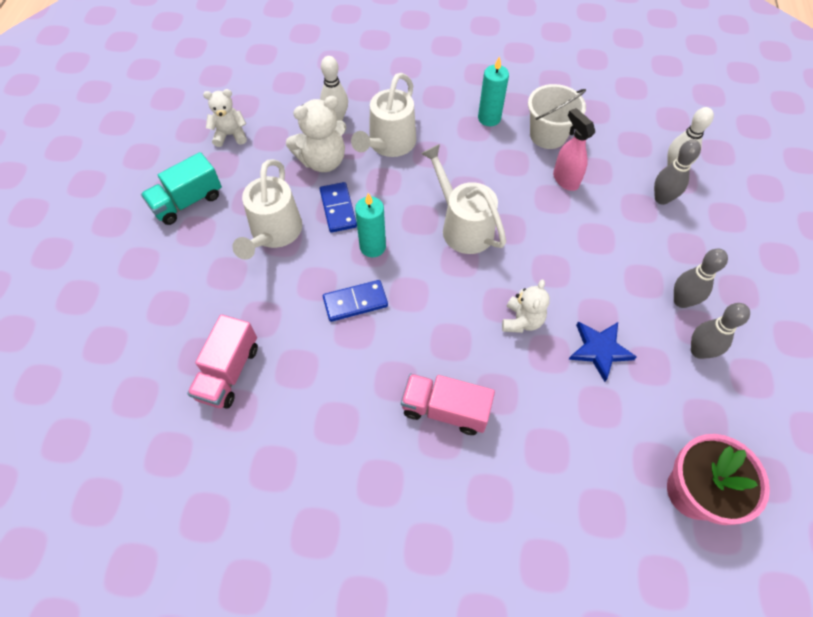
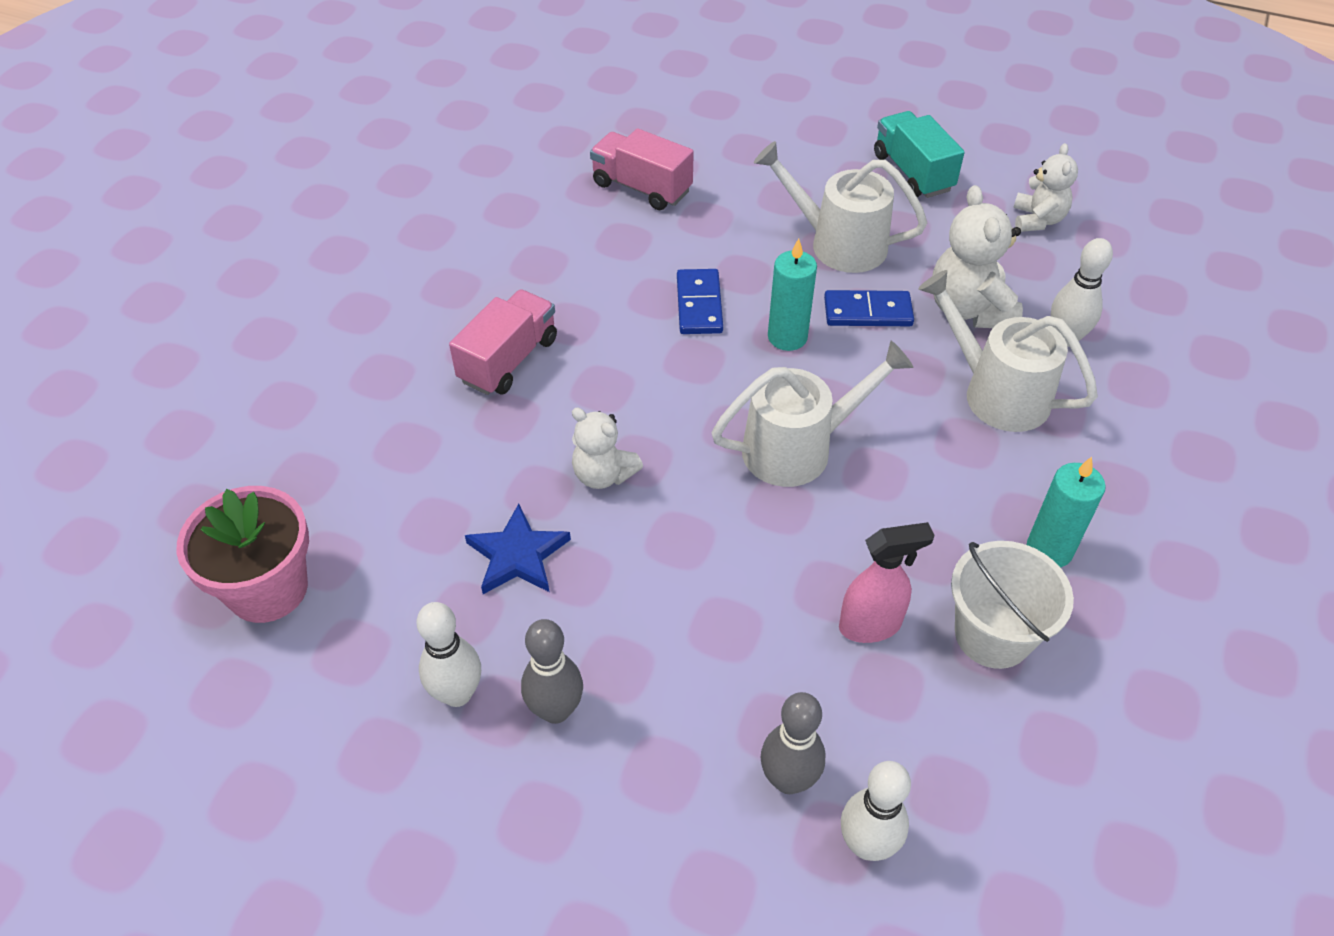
camera: 105 degrees right, 10 degrees down
(699, 351) = (457, 693): grey bowling pin -> white bowling pin

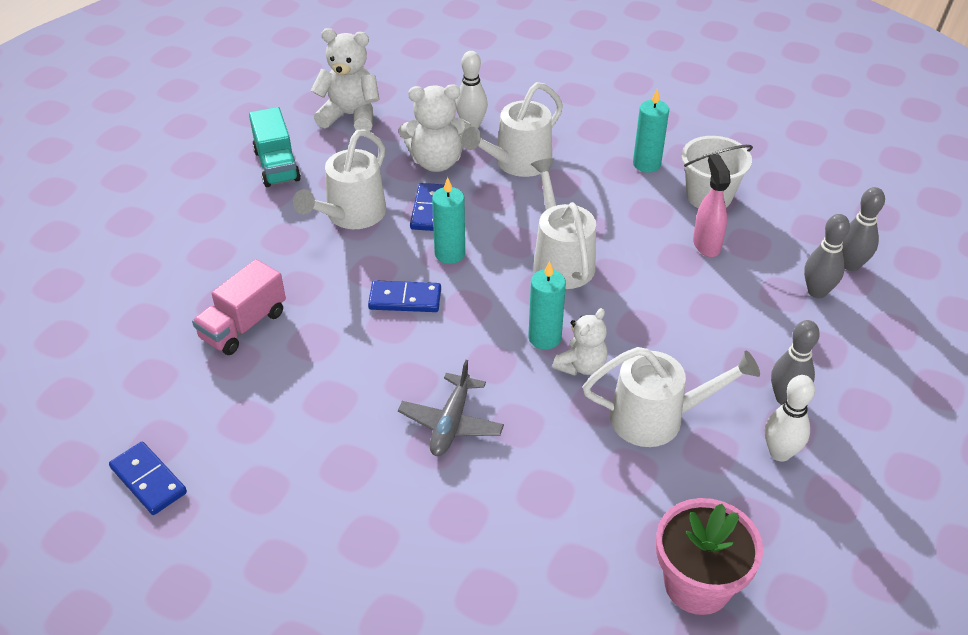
camera: 85 degrees left, 5 degrees down
(440, 162) = (149, 480): none -> blue domino
(508, 360) = (451, 423): pink truck -> grey plane
(517, 555) = (658, 418): blue star -> white watering can
(649, 436) = (544, 338): none -> turquoise candle
(867, 844) = (851, 265): white bowling pin -> grey bowling pin
(912, 172) = (277, 165): turquoise truck -> turquoise truck turned 90 degrees counterclockwise
(1037, 220) = (350, 116): white teddy bear -> white teddy bear, size x1.55

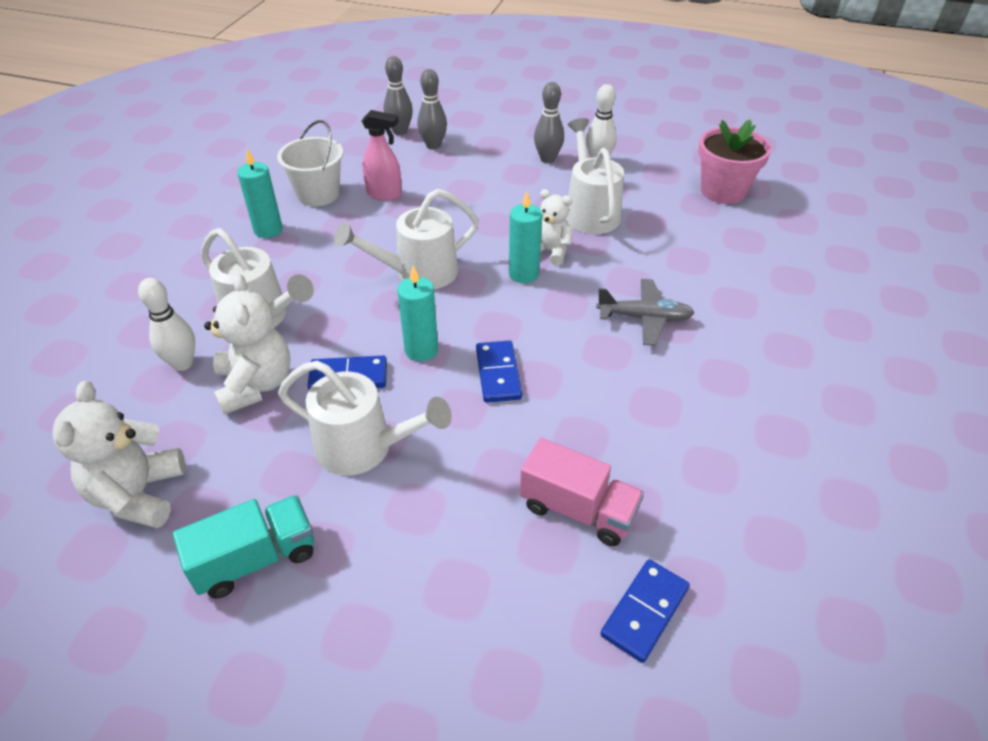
camera: 100 degrees left, 0 degrees up
(149, 480) = (826, 533): blue domino -> blue domino (644, 611)
(706, 244) = (385, 194): pink spray bottle -> pink spray bottle turned 150 degrees counterclockwise

